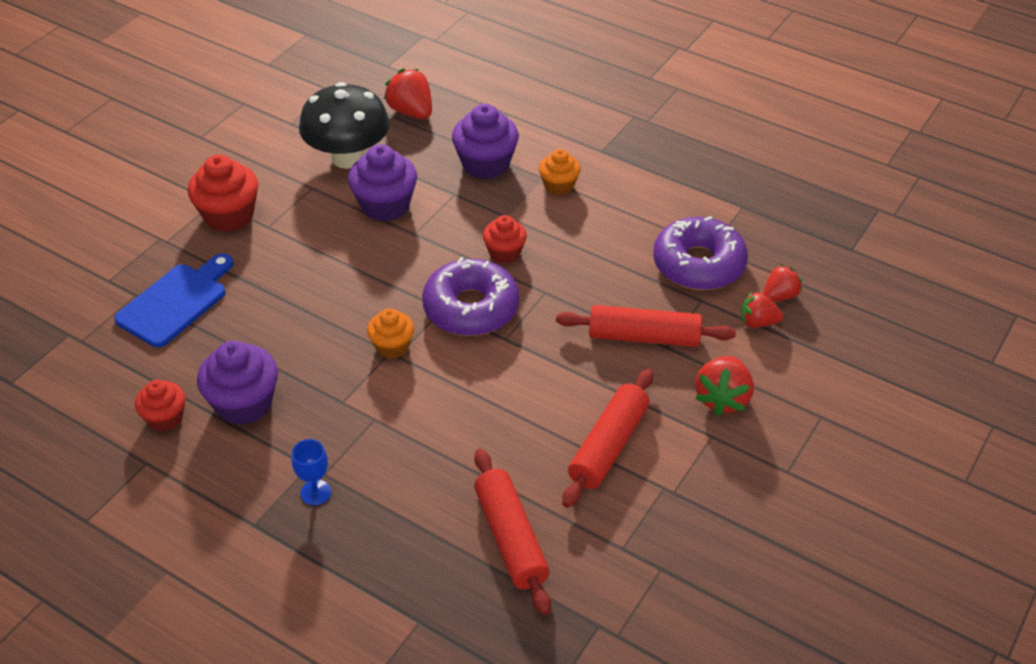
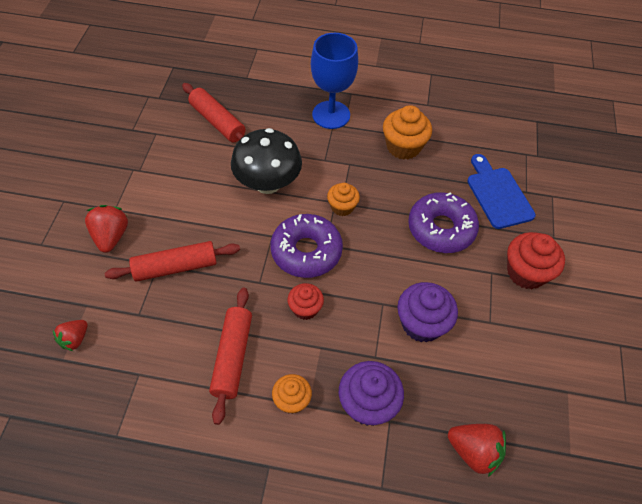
camera: 155 degrees right, 10 degrees up
(165, 418) = (438, 127): red cupcake -> none
(175, 302) = (497, 194): blue cutting board -> blue cutting board turned 150 degrees clockwise
(244, 404) = (403, 147): purple cupcake -> orange cupcake
(315, 492) = (331, 115): blue goblet -> blue goblet, size x2.24
(348, 157) = (486, 367): black mushroom -> black mushroom (267, 183)
(608, 446) = (179, 184): red rolling pin -> red rolling pin (232, 357)
(698, 264) = (146, 350): purple donut -> purple donut (441, 229)
(757, 322) = (91, 307): red strawberry -> none

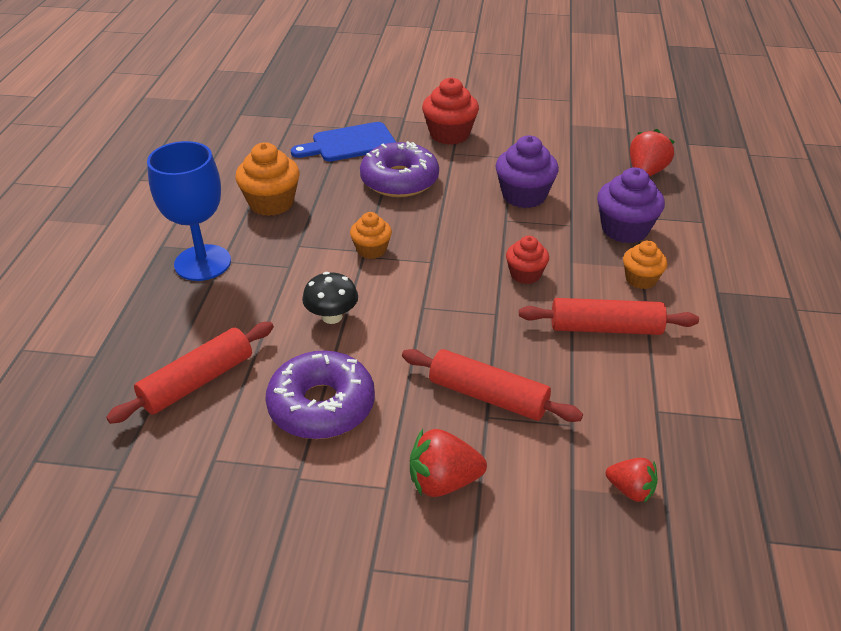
camera: 90 degrees left, 15 degrees down
(175, 267) = (488, 396): red rolling pin -> red rolling pin turned 45 degrees counterclockwise
(267, 183) = (332, 316): black mushroom -> black mushroom, size x0.55
(306, 251) = (444, 277): purple donut -> purple donut (321, 405)

